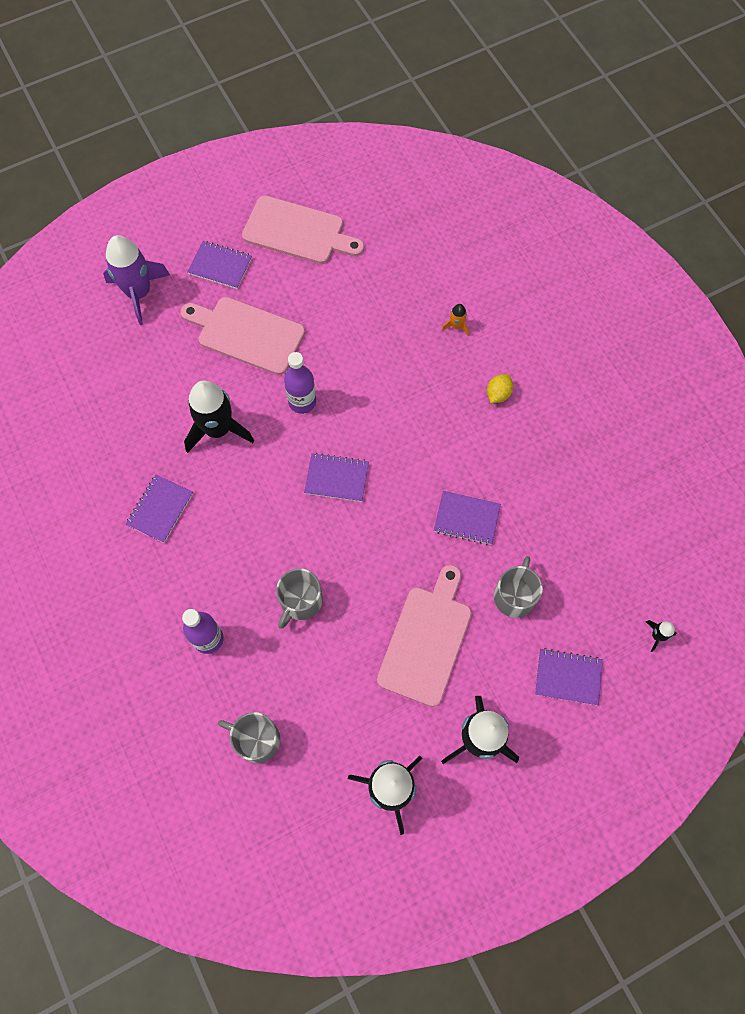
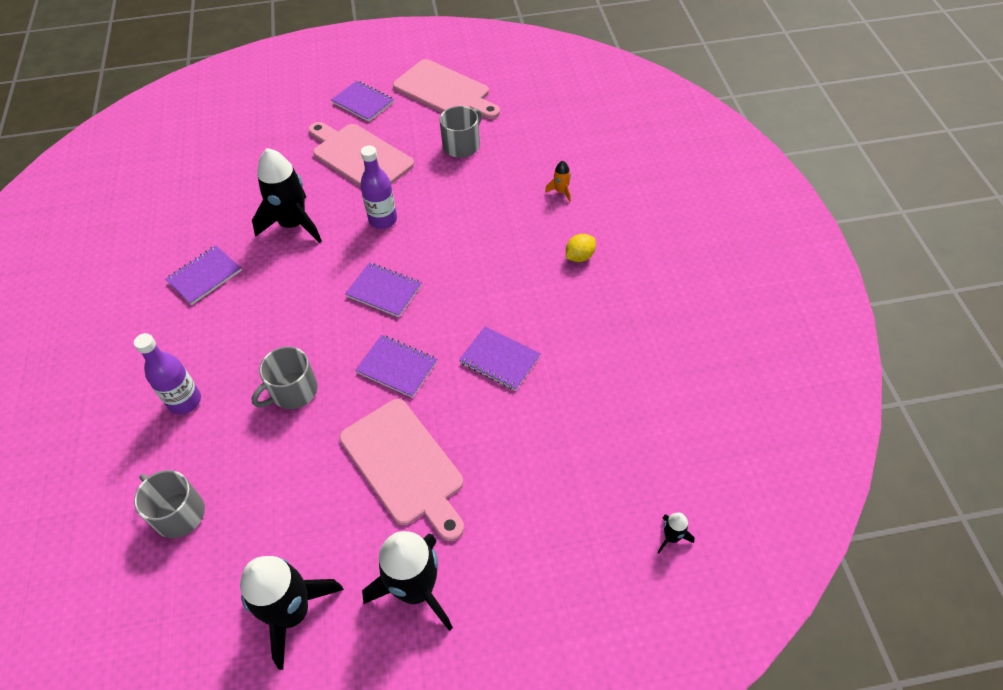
camera: 20 degrees right, 15 degrees down
(138, 293) = (282, 108): purple rocket -> none
(426, 640) = (405, 465): pink cutting board -> pink cutting board turned 105 degrees clockwise
(515, 595) = (520, 448): grey mug -> grey mug (462, 145)
(568, 677) = (548, 551): purple notebook -> purple notebook (397, 367)

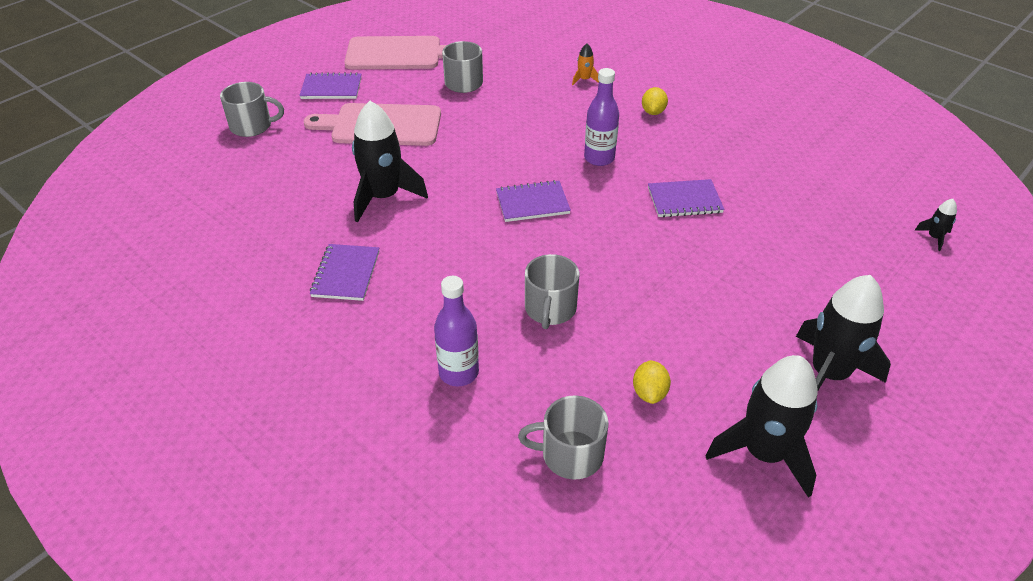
camera: 40 degrees left, 10 degrees down
(277, 506) = (649, 393): none -> yellow lemon
(278, 112) = (252, 126): none -> grey mug
(383, 220) = (464, 158): purple bottle -> purple bottle (599, 158)
(397, 367) = (614, 246): purple notebook -> none
(405, 465) = (710, 304): pink cutting board -> none

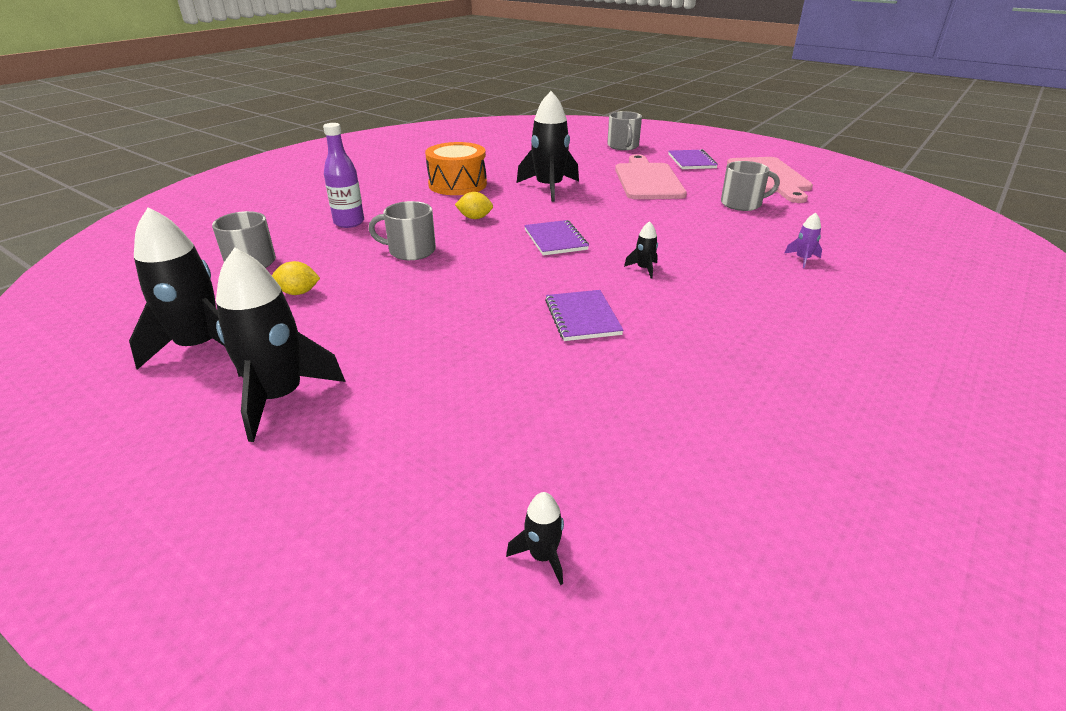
camera: 85 degrees right, 10 degrees down
(346, 274) = (457, 184): purple notebook -> orange drum
(584, 79) = (802, 259): orange rocket -> purple rocket
(599, 158) = (644, 269): purple bottle -> black rocket
(653, 112) = (762, 301): yellow lemon -> yellow lemon (475, 218)

